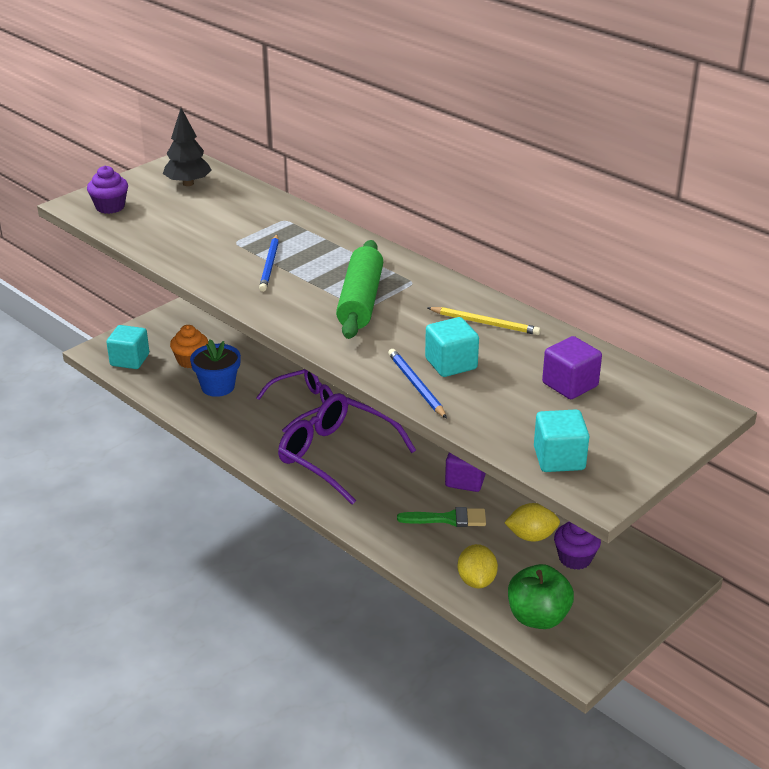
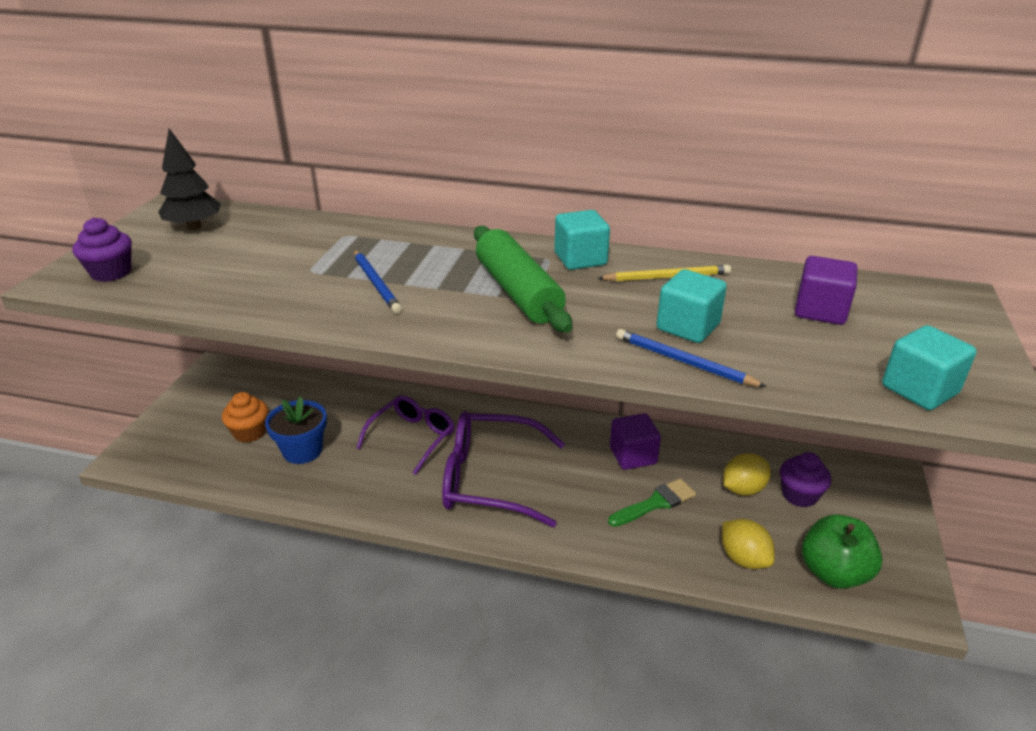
camera: 30 degrees left, 0 degrees up
(130, 360) = (174, 456): turquoise cube -> turquoise cube (580, 259)

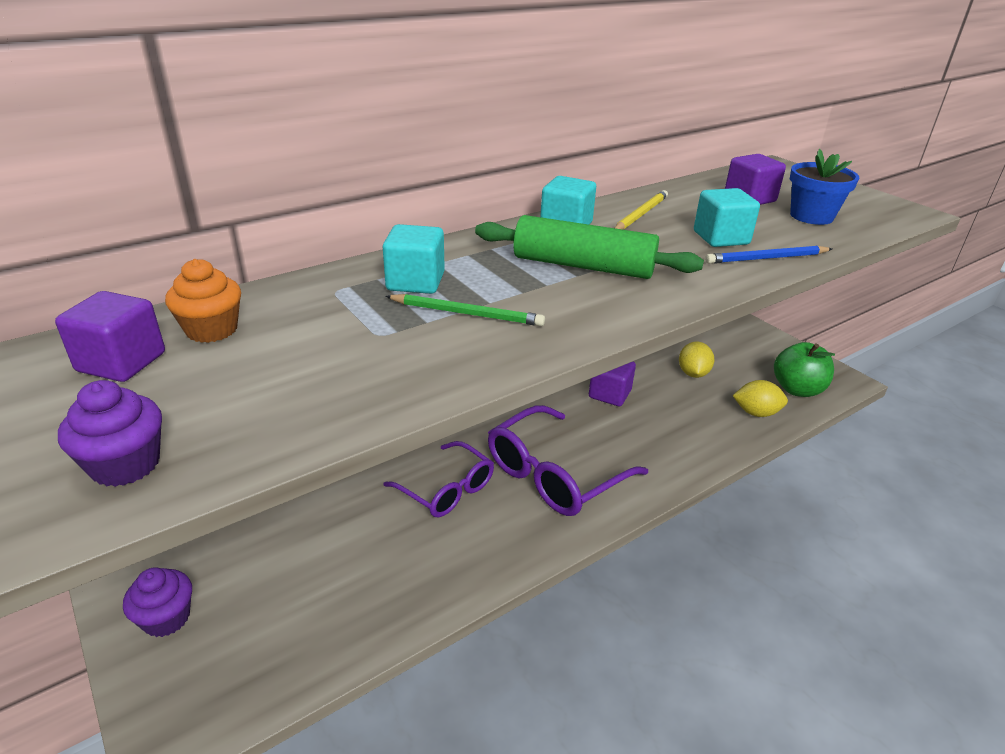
camera: 50 degrees left, 0 degrees up
(194, 227) = (121, 362): black tree -> purple cube
(250, 432) = (280, 598): orange cupcake -> orange cupcake (212, 330)
(302, 451) = (367, 571): blue flower pot -> blue flower pot (811, 216)
(376, 283) = (467, 313): blue pencil -> green pencil
(412, 438) = (446, 489): purple glasses -> purple glasses turned 150 degrees clockwise
(656, 503) = (669, 414): green brush -> none
(799, 495) = (720, 358): purple cupcake -> purple cupcake (166, 618)
(919, 390) = (869, 218): turquoise cube -> turquoise cube (415, 282)

